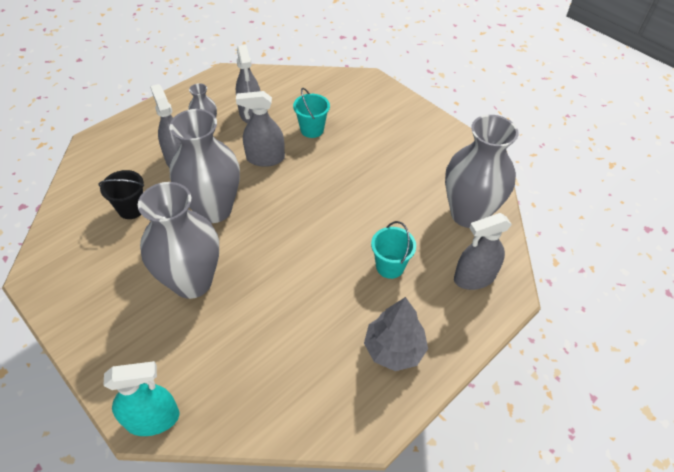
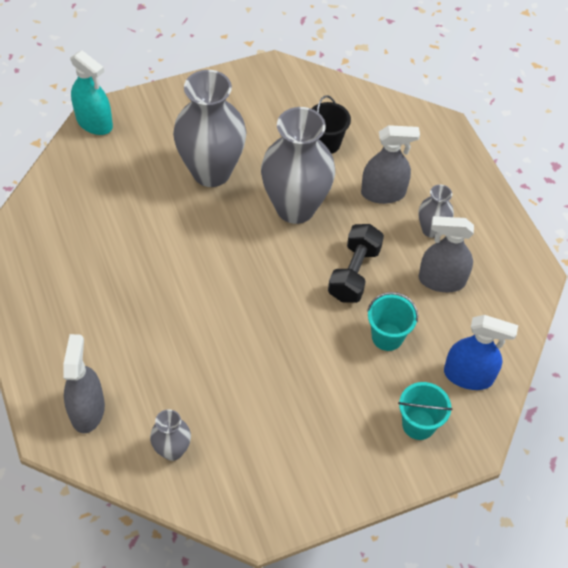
camera: 110 degrees right, 5 degrees up
(153, 419) = (94, 122): turquoise spray bottle -> turquoise spray bottle turned 60 degrees counterclockwise
(265, 158) = (354, 273): grey spray bottle -> black dumbbell
(321, 89) = (468, 375): none -> blue spray bottle
(390, 266) = (143, 336): turquoise bucket -> turquoise bucket (418, 424)
(394, 349) = (54, 302): grey tree -> none
(468, 214) = (172, 450): grey vase -> grey vase, size x0.48

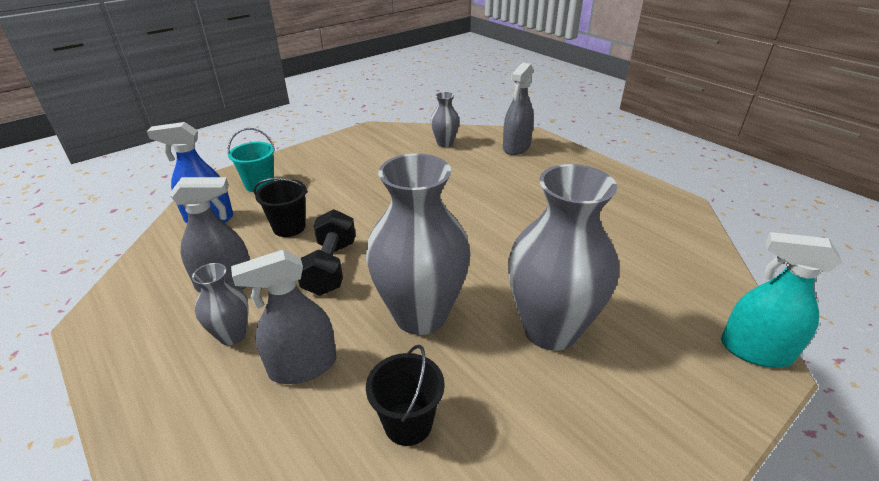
camera: 165 degrees right, 20 degrees down
(87, 410) = (516, 147): grey spray bottle -> grey spray bottle turned 45 degrees clockwise
(387, 337) = (289, 227): turquoise bucket -> black bucket

